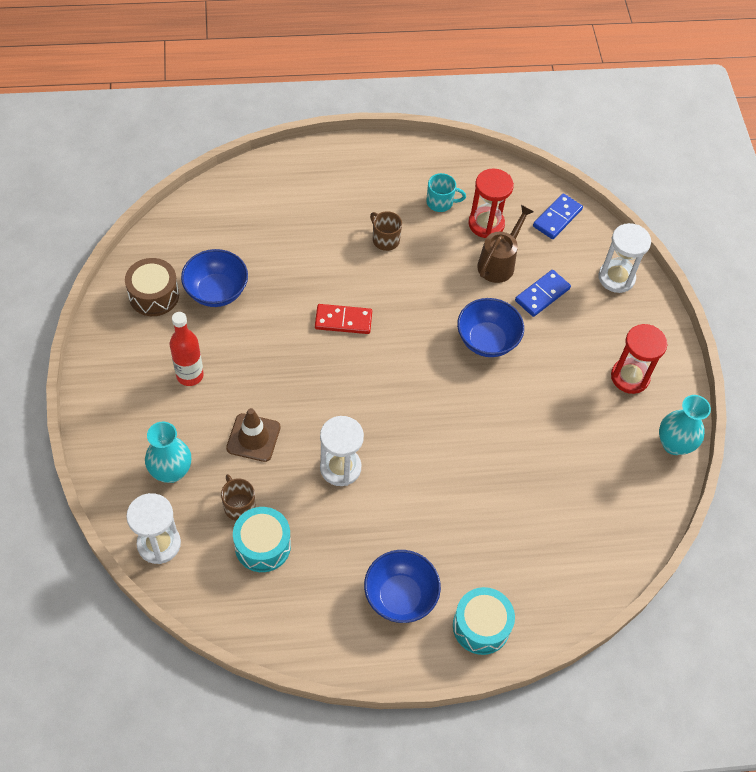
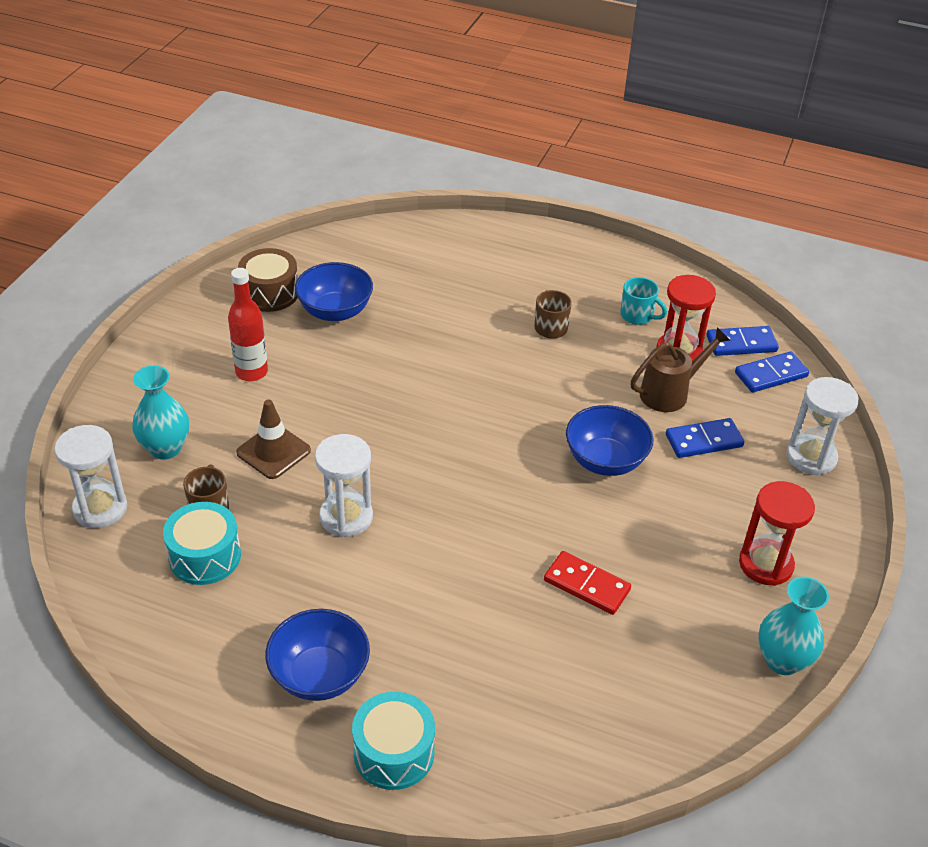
camera: 30 degrees right, 15 degrees down
(343, 320) = (451, 383): red domino -> red domino (587, 585)
(524, 198) = (741, 343): none -> blue domino

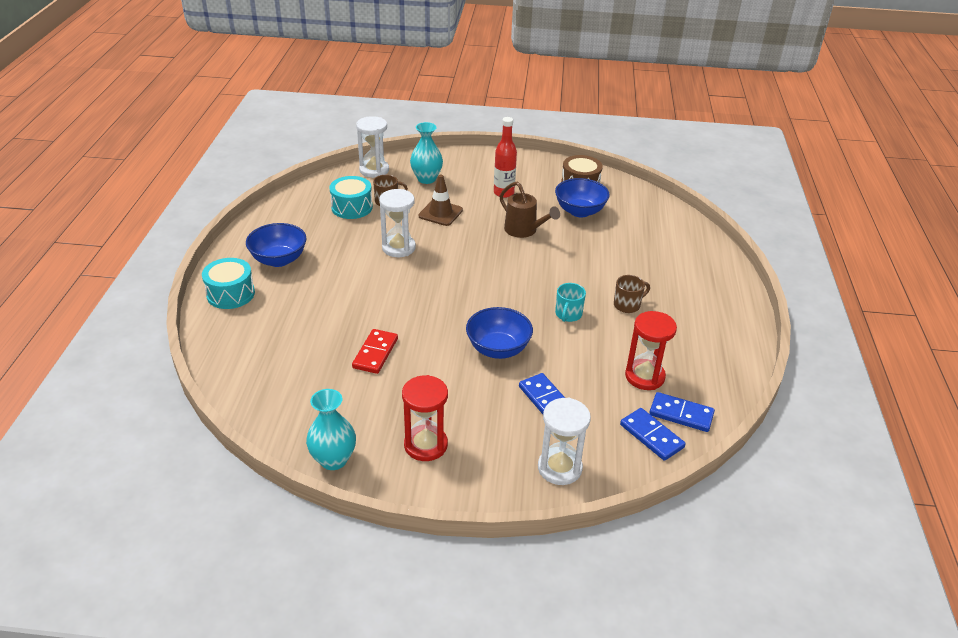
camera: 75 degrees right, 5 degrees down
(637, 315) = (674, 349): turquoise mug -> turquoise mug (568, 314)
(670, 392) = (592, 376): brown watering can -> brown watering can (524, 231)
(741, 343) = (681, 414): blue domino -> blue domino turned 45 degrees counterclockwise

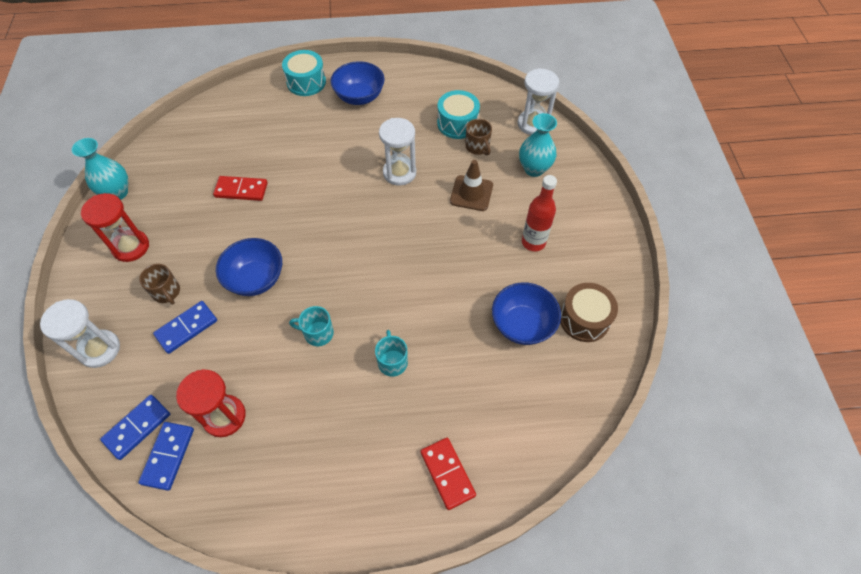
camera: 80 degrees right, 20 degrees up
(524, 231) = (462, 273): brown watering can -> none
(602, 277) = (392, 361): none -> turquoise mug
(627, 305) = (344, 392): brown mug -> brown mug (167, 292)
(698, 263) = (447, 473): none -> red domino

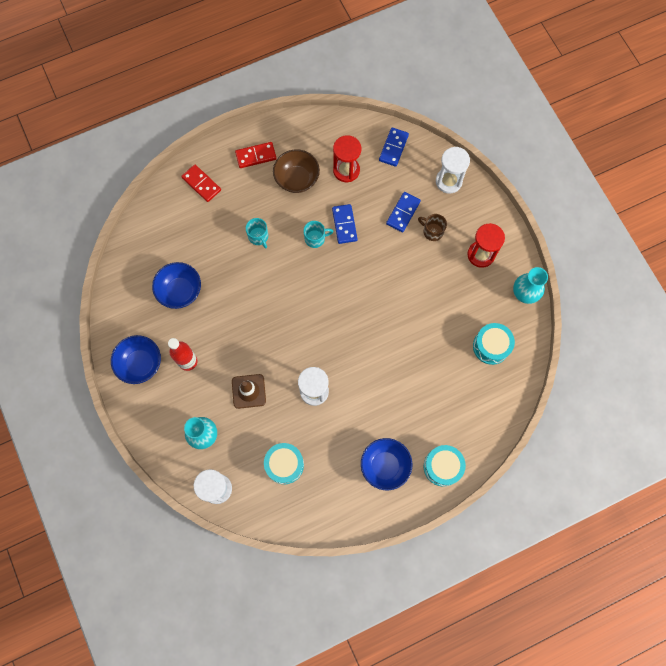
camera: 160 degrees right, 15 degrees up
(168, 456) = (365, 140): blue domino -> blue domino (344, 224)
(190, 157) = (491, 346): none -> turquoise drum
(241, 190) = (431, 330): red domino -> red domino (256, 156)
(256, 279) = (377, 261): blue bowl -> blue bowl (140, 364)
(301, 429) = (297, 179): none -> brown bowl
(477, 147) = (258, 443): brown mug -> none
(584, 319) = (138, 310): brown drum -> none

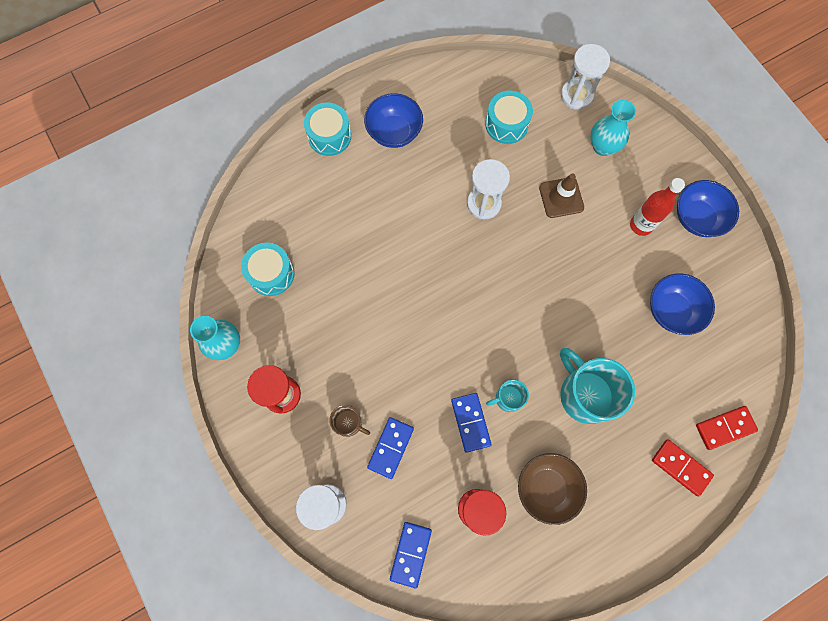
camera: 175 degrees right, 0 degrees up
(256, 156) = (612, 521): red domino -> red domino (725, 428)
(258, 237) = (585, 394): turquoise mug -> turquoise mug, size x1.98

